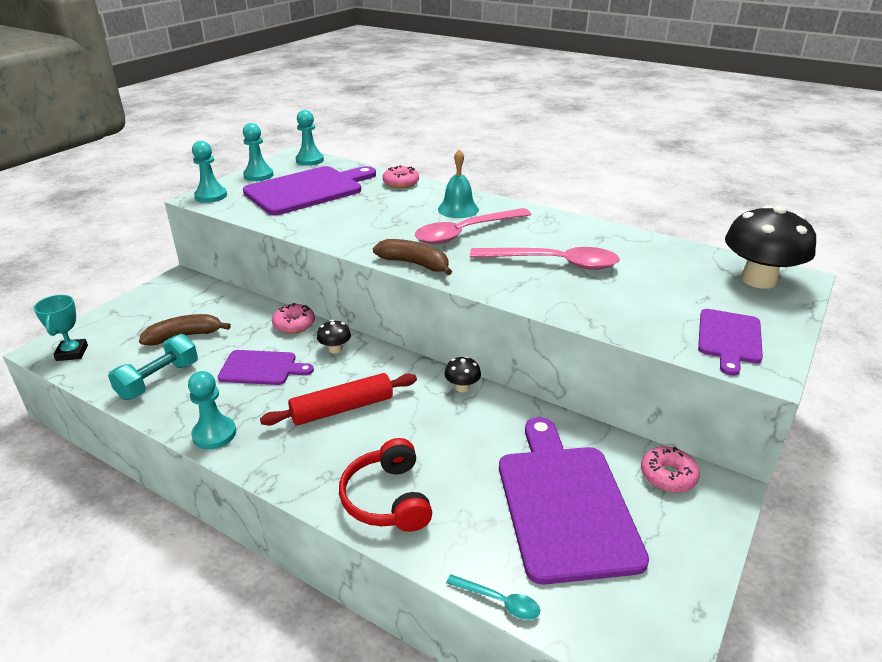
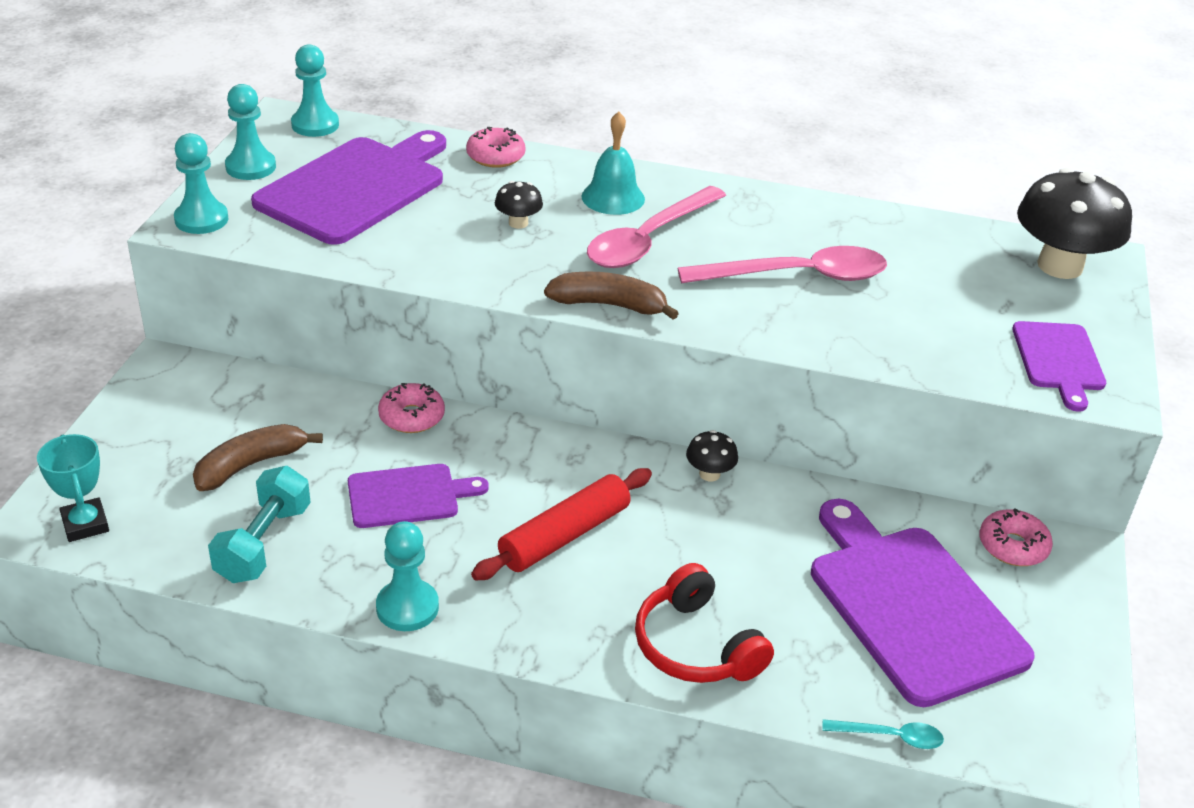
camera: 20 degrees left, 5 degrees up
(335, 349) = (499, 446): black mushroom -> black mushroom (518, 223)

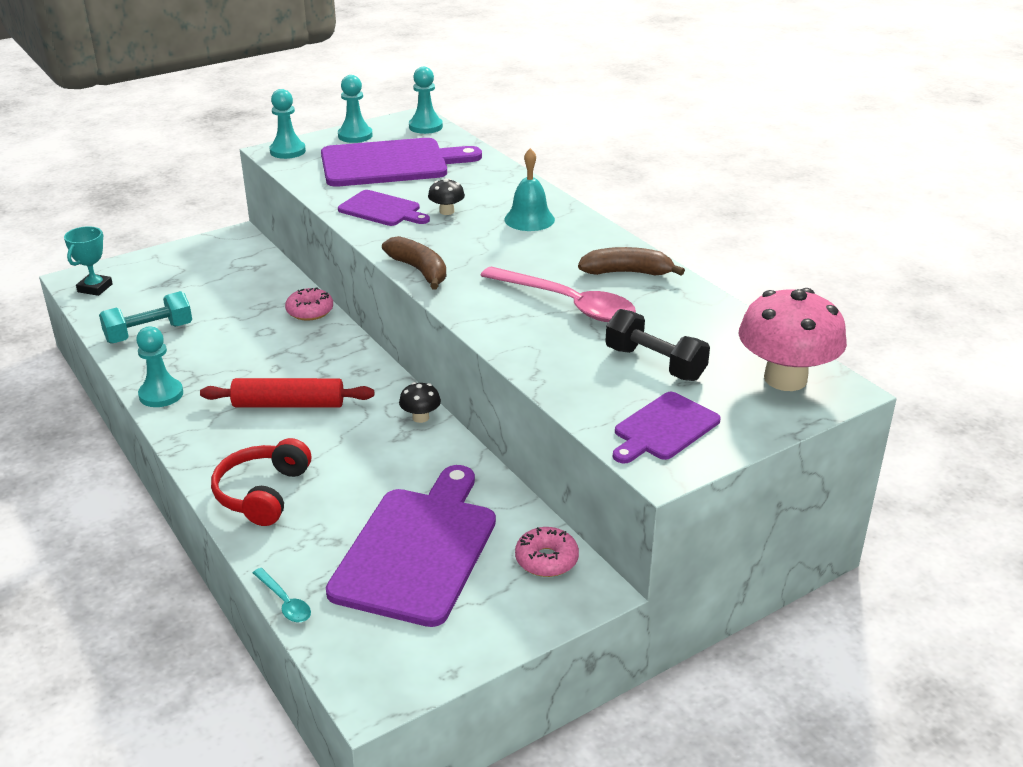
camera: 45 degrees right, 5 degrees down
(250, 465) = (200, 297): brown banana -> brown banana (627, 272)
(408, 496) = (246, 346): purple cutting board -> purple cutting board (382, 210)
(495, 156) = (498, 174): pink donut -> none
(648, 240) = (508, 248): pink spoon -> none
(956, 301) = (655, 363): none -> black dumbbell
(1060, 266) = (785, 379): black mushroom -> pink mushroom

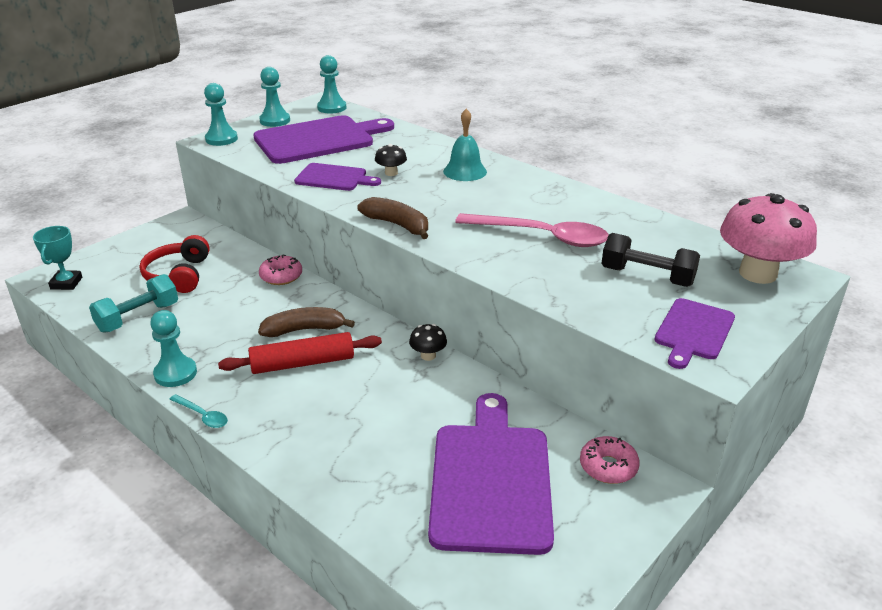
camera: 15 degrees left, 0 degrees up
(262, 493) = (318, 452): red headphones -> red headphones (178, 275)
(285, 602) = (393, 559): turquoise spoon -> turquoise spoon (202, 416)
(627, 272) = (572, 204): brown banana -> brown banana (304, 329)

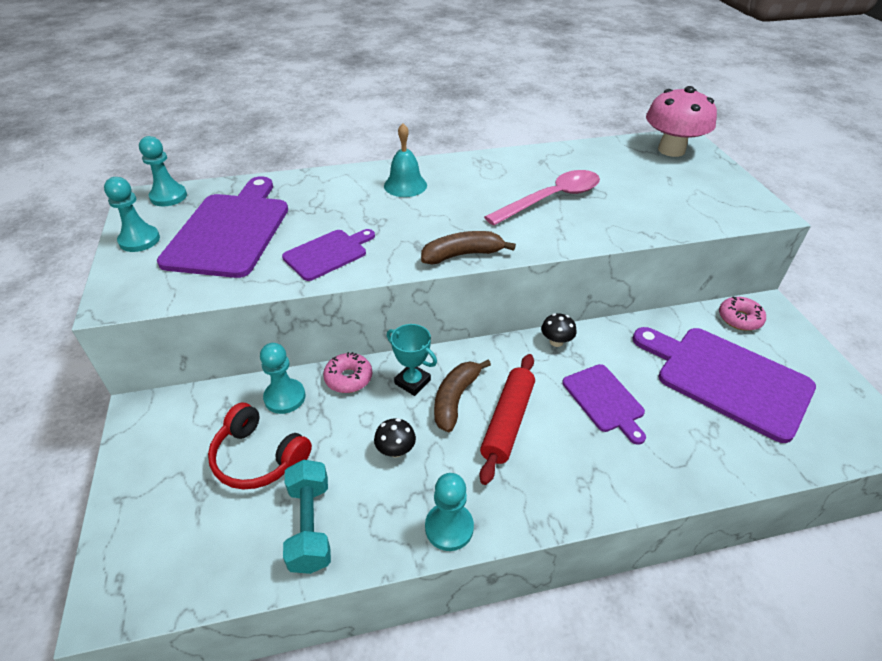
camera: 55 degrees left, 10 degrees up
(66, 283) = (153, 579): turquoise trophy -> turquoise trophy (412, 382)
(202, 416) = (538, 530): turquoise spoon -> none
(221, 139) = (126, 292): turquoise pawn -> turquoise pawn (285, 397)
(391, 173) = (360, 220): black mushroom -> black mushroom (395, 450)
(647, 276) = (644, 186): black dumbbell -> none
(693, 331) = (724, 201): purple cutting board -> purple cutting board (604, 400)

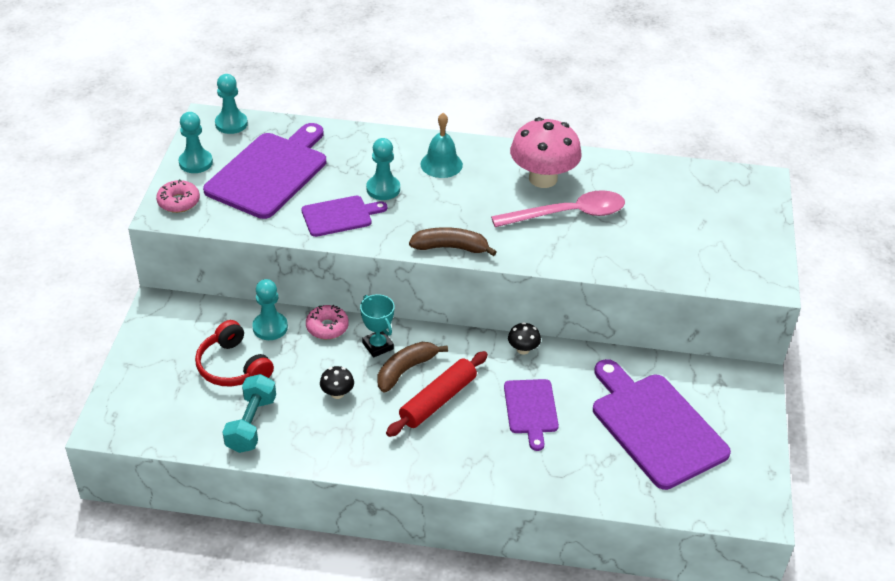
camera: 20 degrees right, 0 degrees up
(449, 527) = (349, 457): turquoise pawn -> turquoise pawn (383, 189)
(671, 150) = (735, 190): pink mushroom -> pink mushroom (543, 178)
(739, 319) = (715, 380): pink donut -> pink donut (178, 202)

